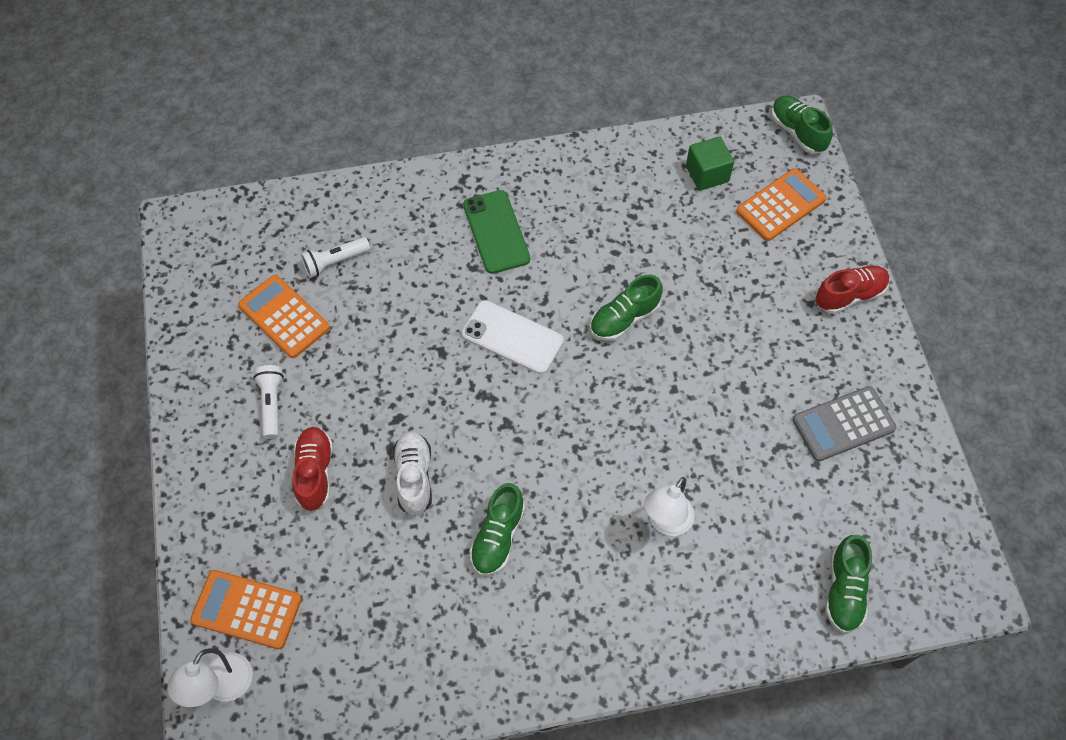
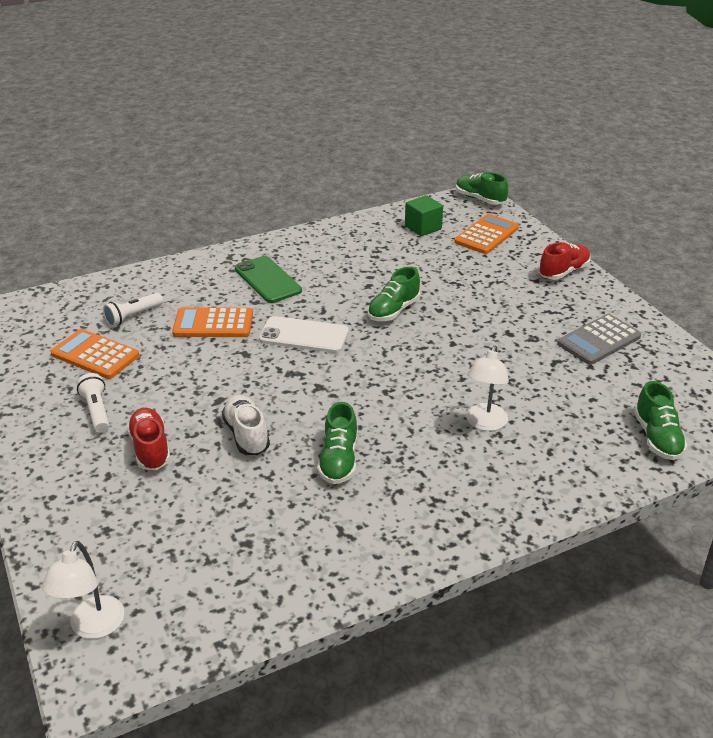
camera: 15 degrees left, 25 degrees down
(246, 609) = (105, 559): orange calculator -> orange calculator (213, 324)

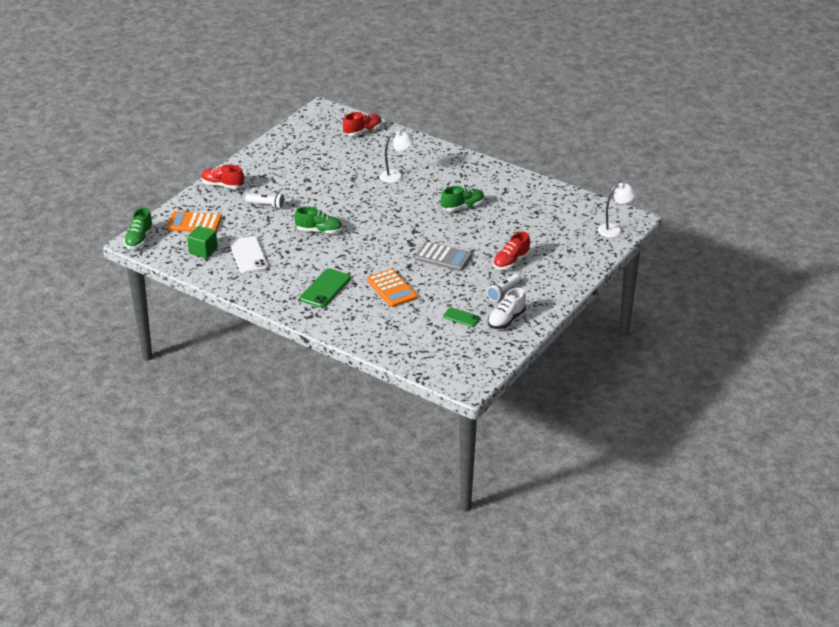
camera: 120 degrees left, 0 degrees up
(95, 355) = (461, 317): orange calculator -> green phone
(133, 316) = (412, 323): white flashlight -> white flashlight (266, 205)
(246, 435) = (472, 238): white shoe -> white shoe (506, 320)
(304, 335) = (373, 252): white phone -> white phone (248, 255)
(599, 340) = (291, 160): grey calculator -> grey calculator (443, 257)
(657, 437) = (363, 131): green shoe -> red shoe

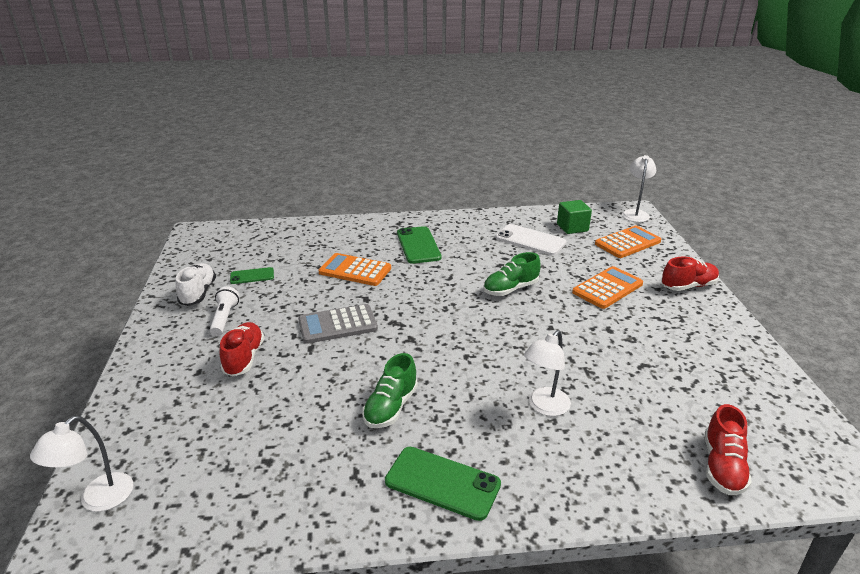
camera: 140 degrees right, 5 degrees down
(139, 239) = (635, 213): green shoe -> white lamp
(266, 205) = (607, 288): white flashlight -> orange calculator
(474, 174) = (442, 483): none -> green phone

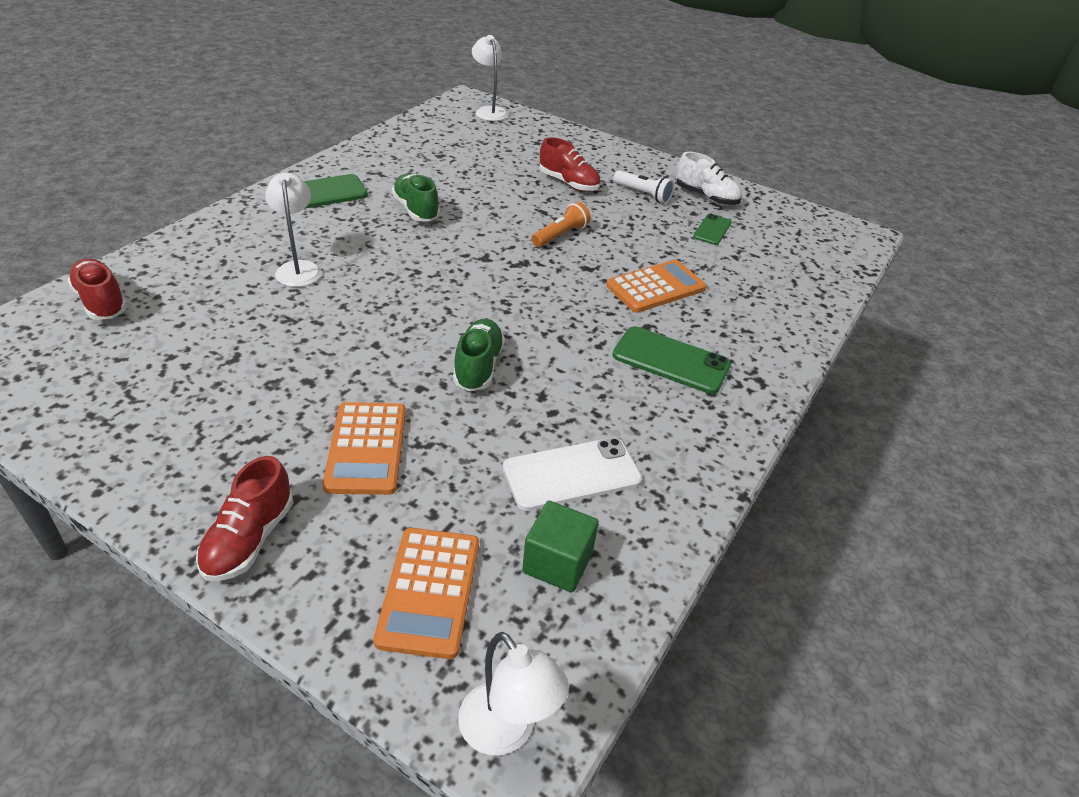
camera: 125 degrees right, 10 degrees up
(338, 325) = (560, 235): grey calculator -> orange flashlight

